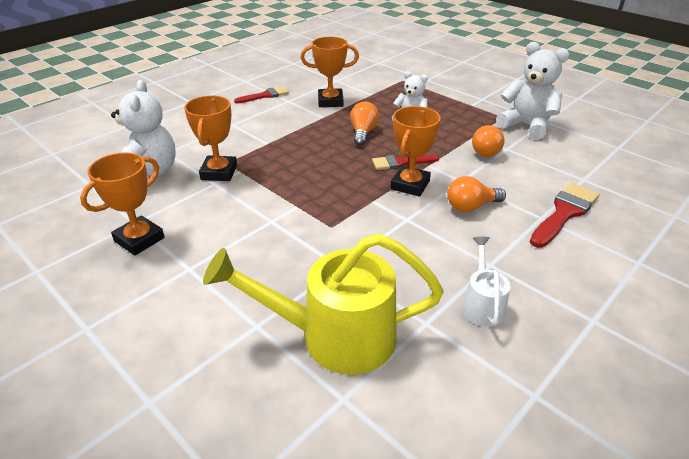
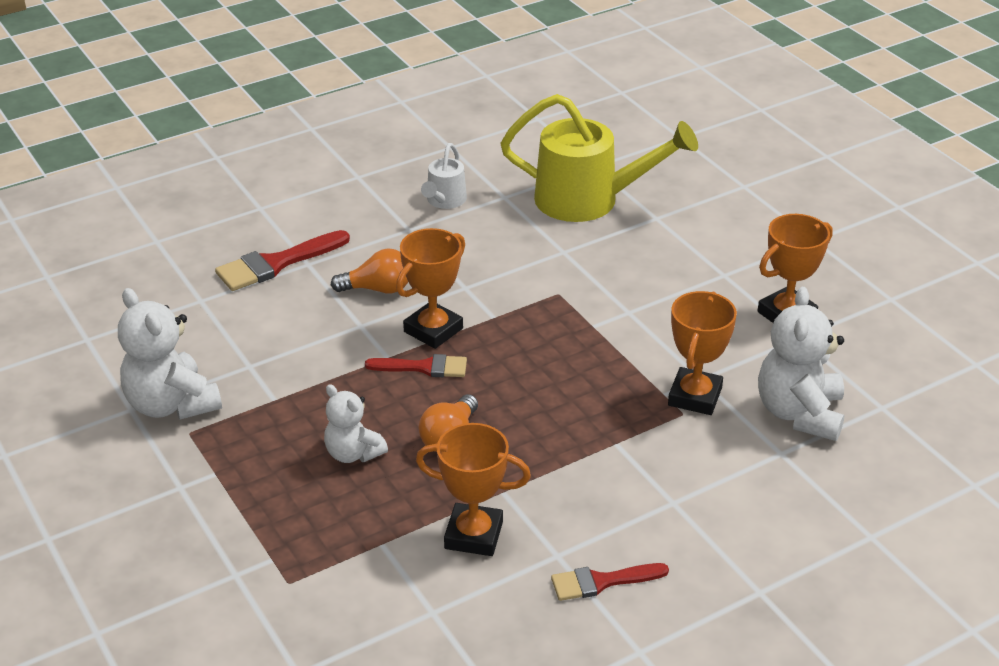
camera: 165 degrees left, 0 degrees up
(487, 150) = (282, 366): orange light bulb -> none

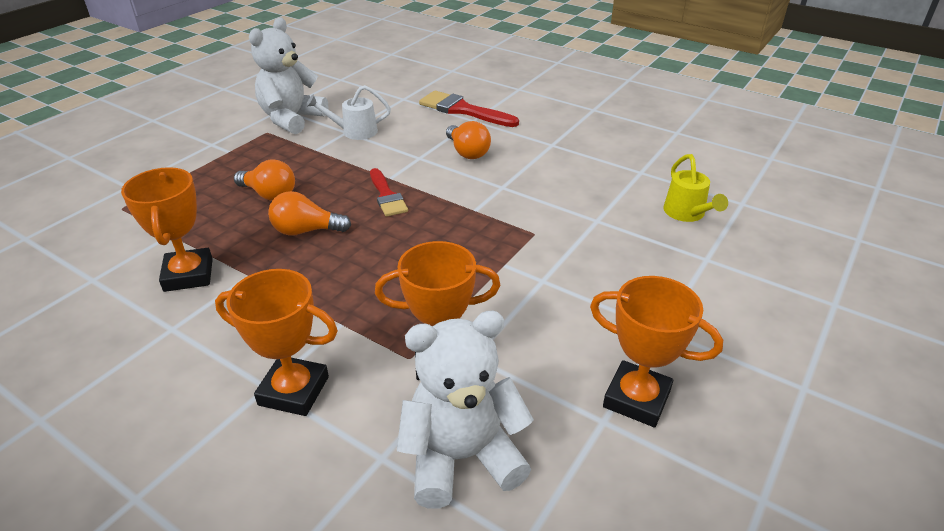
camera: 65 degrees right, 0 degrees up
(353, 453) = (269, 194): white teddy bear -> orange light bulb
(433, 330) = (436, 187): orange trophy -> orange trophy (294, 391)
(444, 201) = (603, 148): white watering can -> white watering can (354, 132)
(590, 200) = (687, 214): yellow watering can -> yellow watering can, size x0.49
(602, 582) = (138, 367): red brush -> none

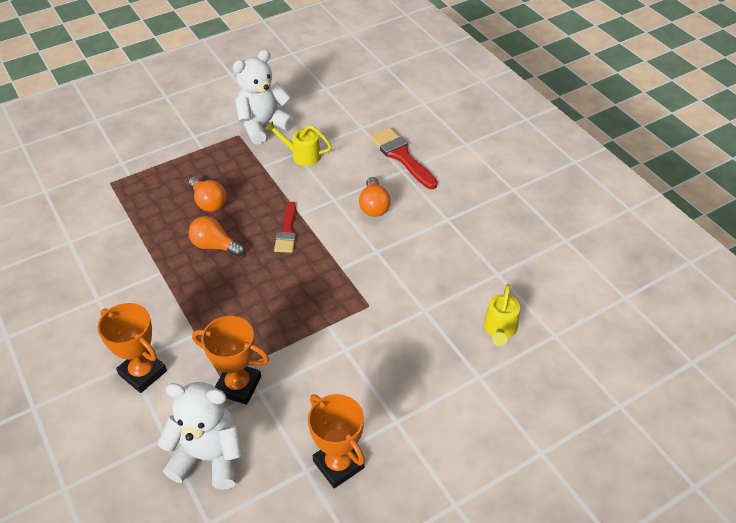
camera: 25 degrees right, 10 degrees up
(188, 275) = (125, 258): orange trophy -> none
(354, 132) = (301, 155): white watering can -> yellow watering can

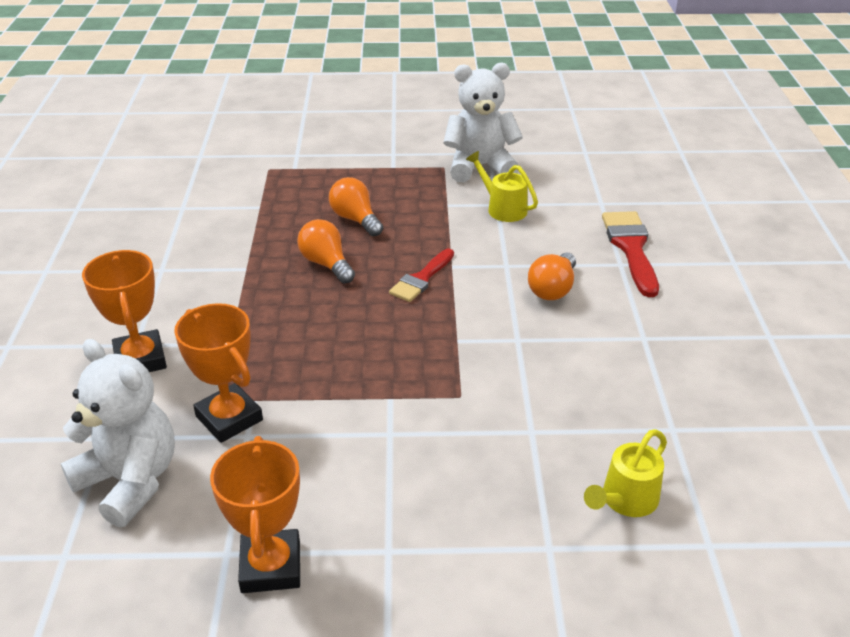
camera: 30 degrees right, 10 degrees down
(208, 202) = (355, 219): orange light bulb -> orange light bulb turned 150 degrees clockwise

